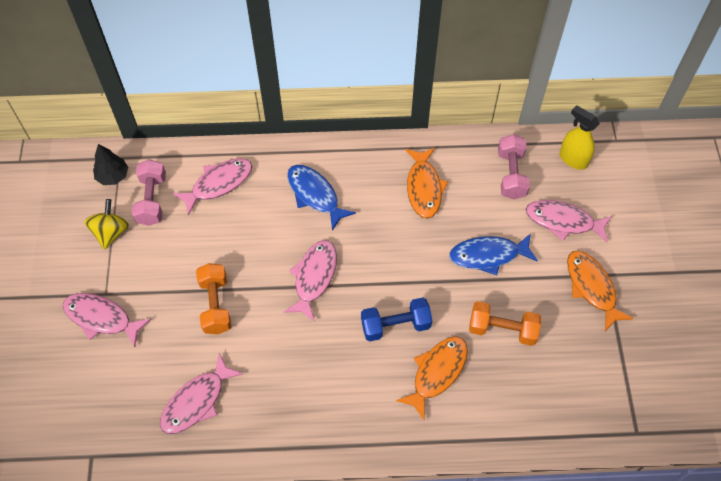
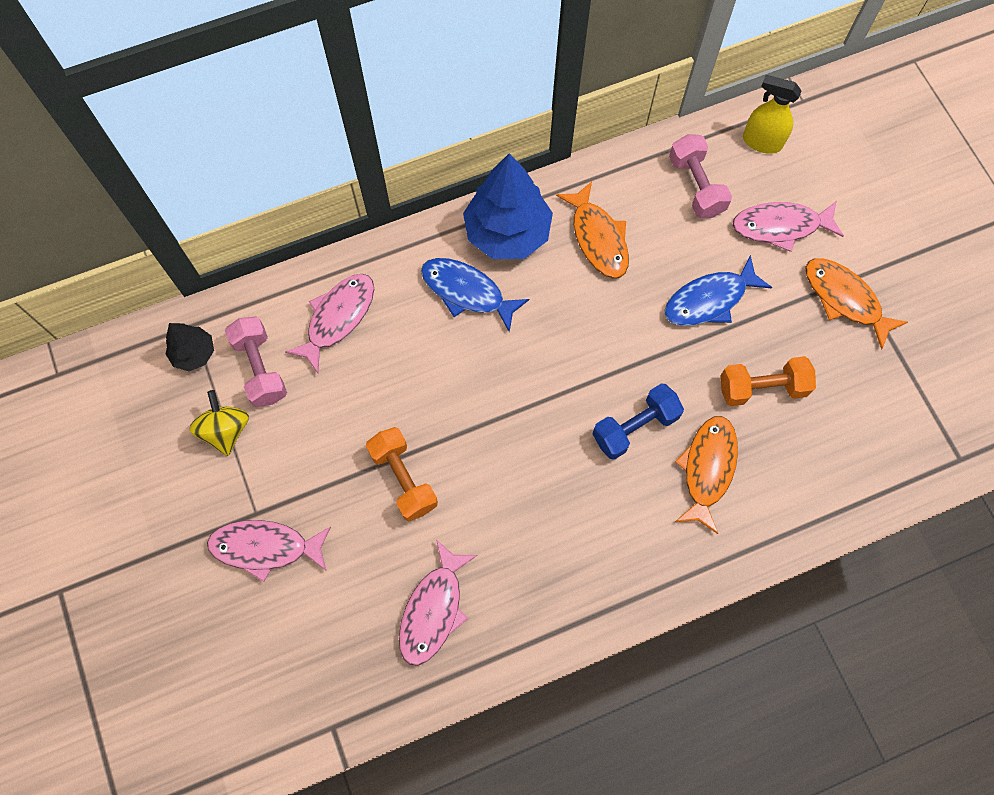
camera: 20 degrees left, 10 degrees up
(314, 277) = (511, 400): pink fish -> none
(360, 164) = (507, 233): none -> blue tree

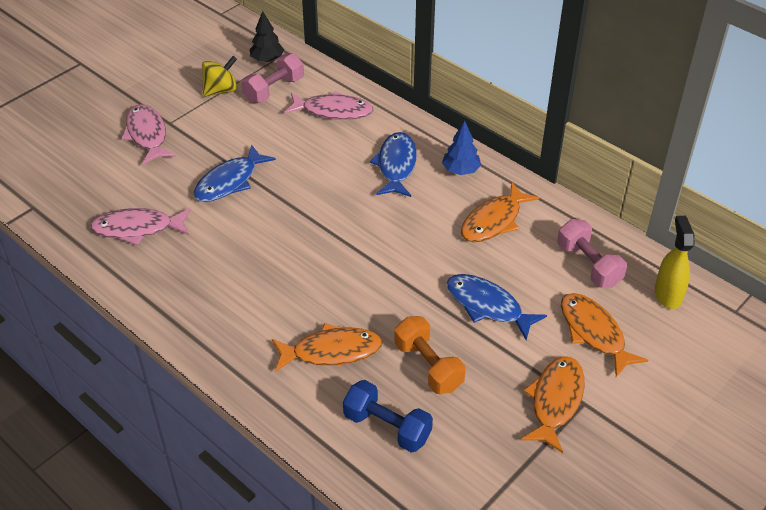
camera: 65 degrees right, 25 degrees down
(403, 479) = (230, 181): orange dumbbell -> blue fish
(507, 233) = (460, 170): blue tree -> blue tree, size x0.52
(635, 427) = (342, 294): blue dumbbell -> blue dumbbell (387, 427)
(696, 186) = (588, 265): pink dumbbell -> pink dumbbell turned 75 degrees counterclockwise
(781, 226) = (594, 333): pink fish -> orange fish

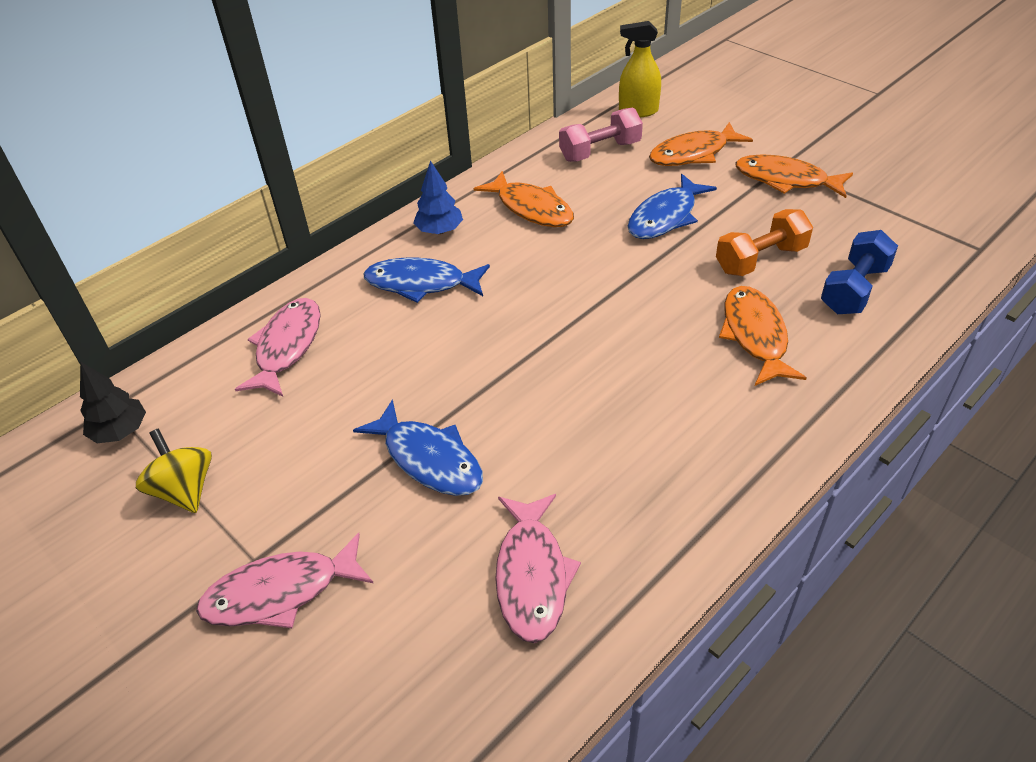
camera: 85 degrees left, 0 degrees up
(274, 90) = (210, 418): pink dumbbell -> none

